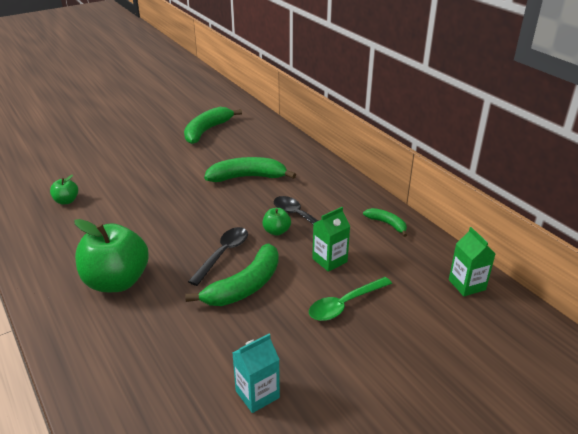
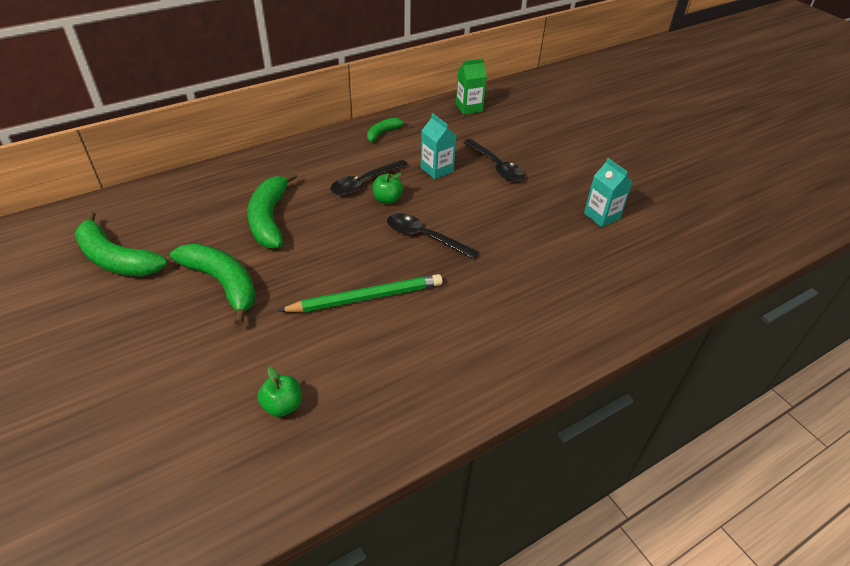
camera: 90 degrees left, 10 degrees up
(117, 281) = (471, 319): green apple -> none
(153, 227) = (366, 298): none -> green pencil
(245, 286) = (475, 222): green banana -> green banana (223, 284)
(329, 260) = (437, 169): green carton -> turquoise carton
(345, 304) = (496, 166): green spoon -> black spoon

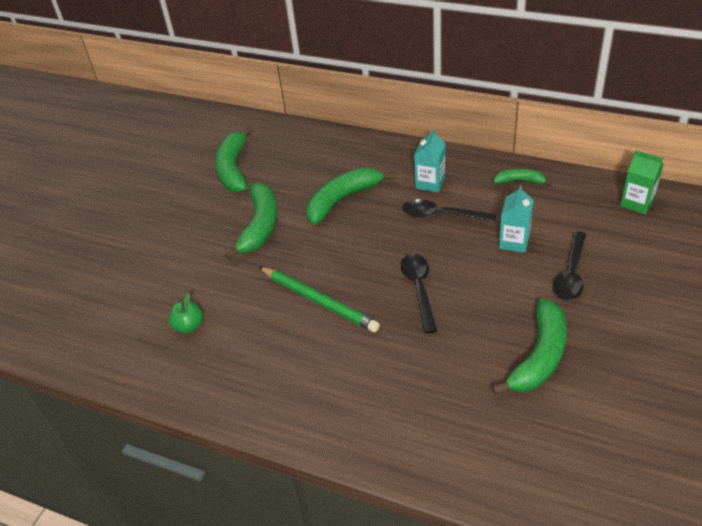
camera: 60 degrees right, 0 degrees up
(387, 199) = (438, 240): green apple -> none
(552, 221) = (539, 356): none -> green banana
(601, 216) = (595, 388): turquoise carton -> turquoise carton (430, 183)

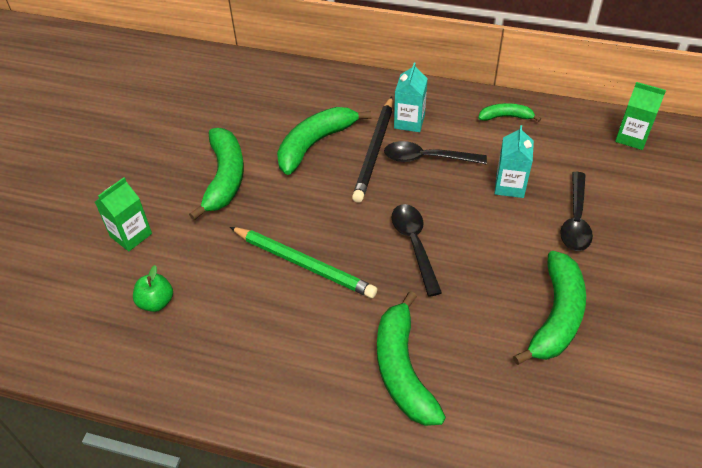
camera: 10 degrees left, 5 degrees up
(174, 270) = (131, 235): none -> green carton
(233, 168) = (185, 111): green banana -> green banana (402, 369)
(395, 207) = (374, 151): none -> black pencil

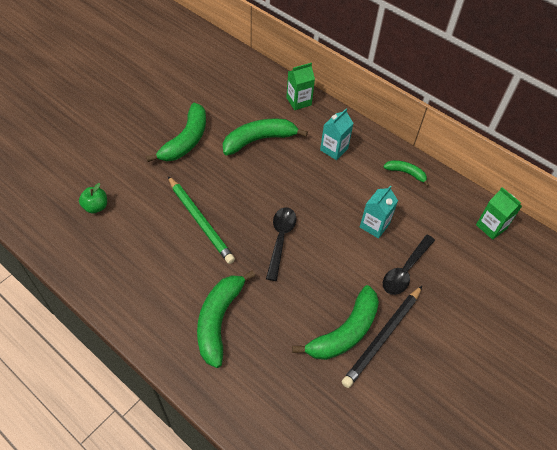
camera: 20 degrees right, 5 degrees up
(131, 235) = (106, 156): green carton -> green carton (299, 101)
(374, 151) = (296, 161): black pencil -> black pencil (382, 337)
(427, 158) = (329, 181): black spoon -> none

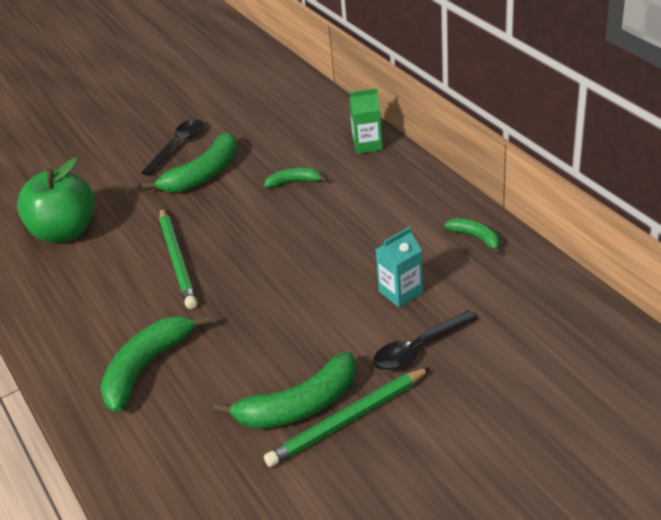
camera: 25 degrees right, 15 degrees down
(96, 207) = (65, 231): green apple -> green apple, size x2.18
(259, 140) = (294, 182): green banana -> green banana, size x0.54
(280, 239) = (267, 292): black spoon -> black spoon (177, 146)
(334, 149) = (388, 201): turquoise carton -> none
(382, 337) = (348, 420): black pencil -> green pencil
(491, 227) = (572, 314): green carton -> none

